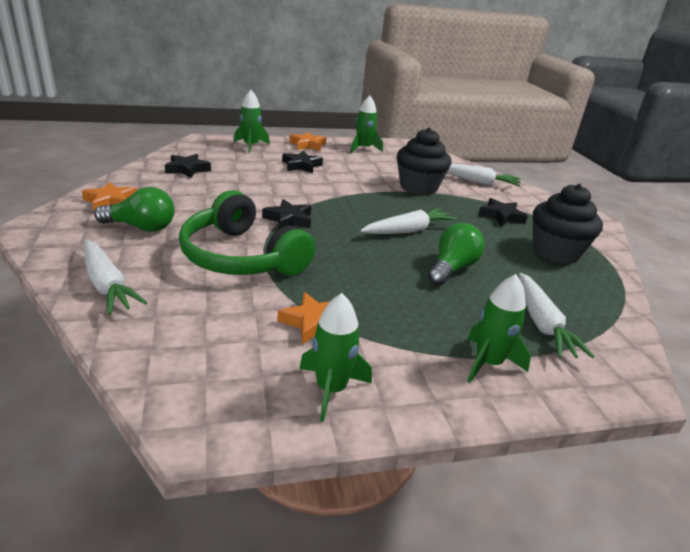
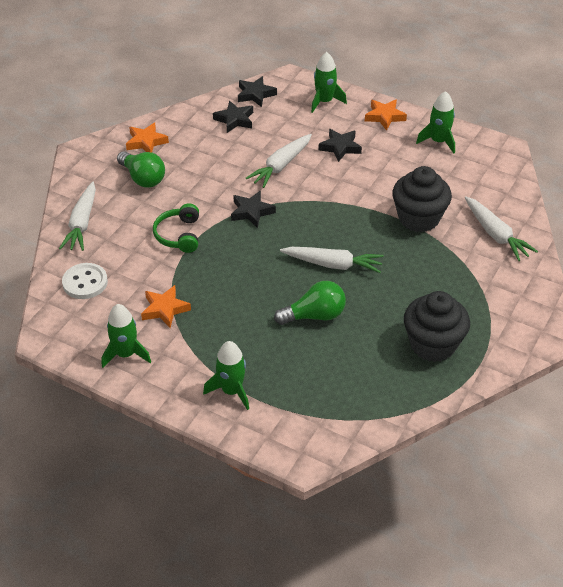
camera: 45 degrees right, 15 degrees up
(180, 339) = (85, 282): none -> white button
(241, 257) = (179, 235): green headphones -> green headphones, size x0.55
(501, 216) = (447, 286): black star -> black star (255, 94)
(541, 323) = (311, 389): white carrot -> white carrot (281, 166)

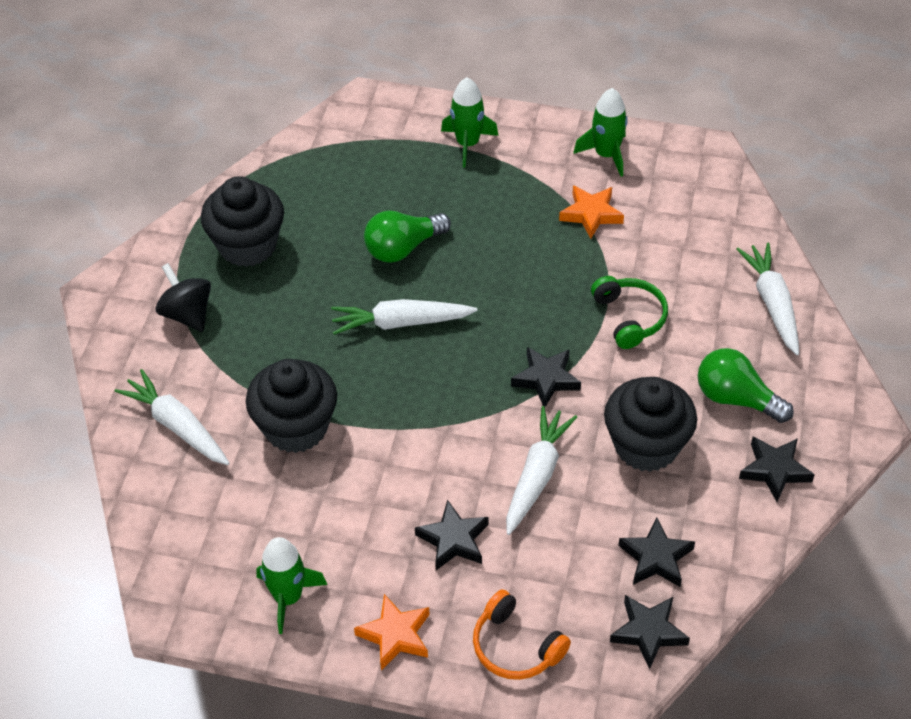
camera: 165 degrees right, 5 degrees up
(85, 282) = (710, 224): white button -> none
(146, 142) = (774, 470): orange star -> black star
(210, 167) = (646, 445): none -> black cupcake
(324, 101) = (515, 646): green rocket -> orange headphones
(484, 303) = (187, 314): none -> black spinning top

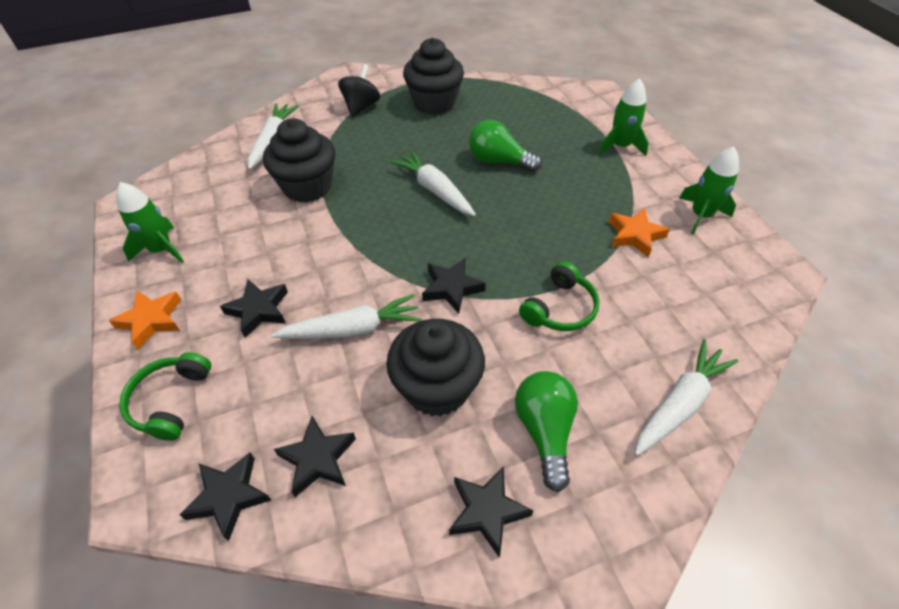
camera: 55 degrees right, 0 degrees up
(515, 646) = (170, 401): orange headphones -> green headphones

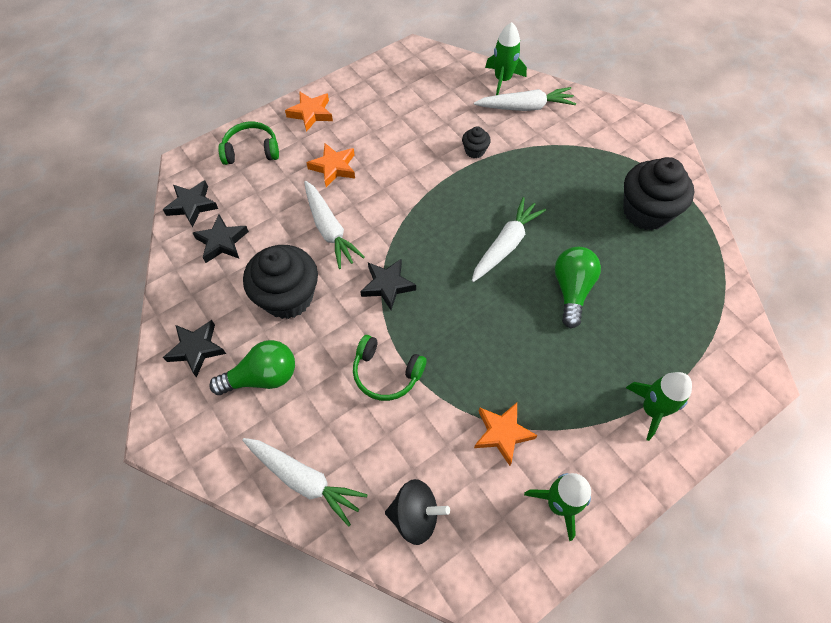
camera: 75 degrees right, 10 degrees up
(161, 249) = (375, 90): green rocket -> green rocket (502, 79)
(258, 310) = (333, 167): black star -> orange star
(307, 187) = (475, 151): black cupcake -> black cupcake, size x0.46
(361, 107) = (608, 153): black spinning top -> black spinning top (415, 516)

